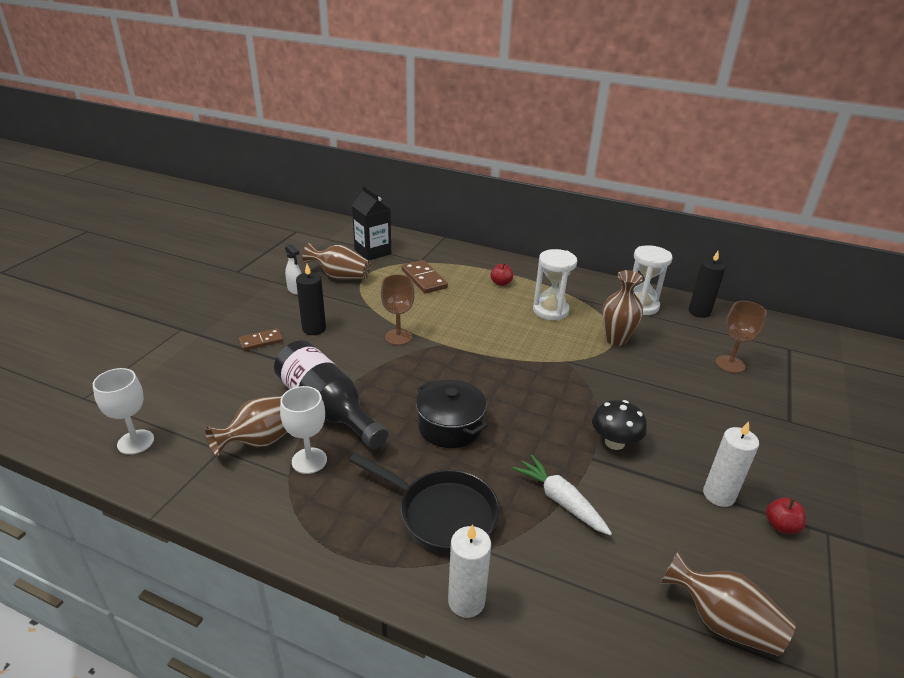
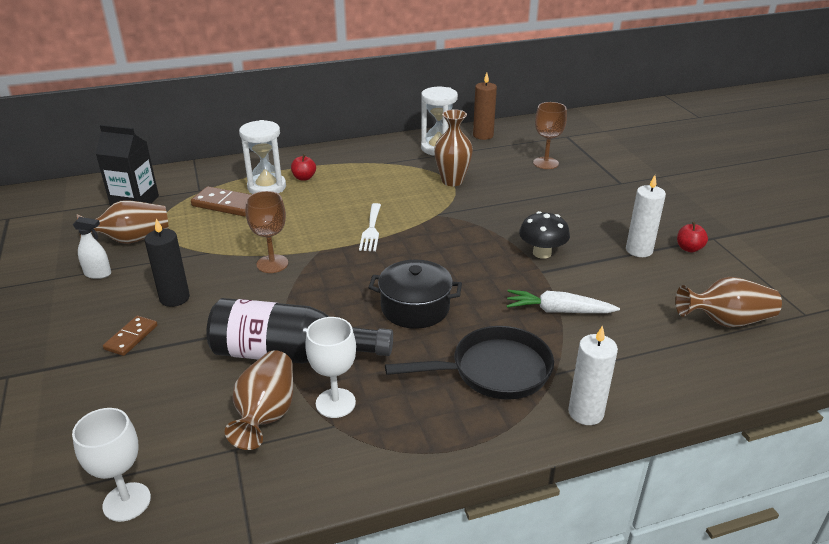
camera: 40 degrees left, 0 degrees up
(497, 347) = (371, 230): none -> white fork
(550, 311) = (375, 182): white hourglass -> white hourglass (267, 187)
(699, 312) = (483, 135): black candle -> brown candle

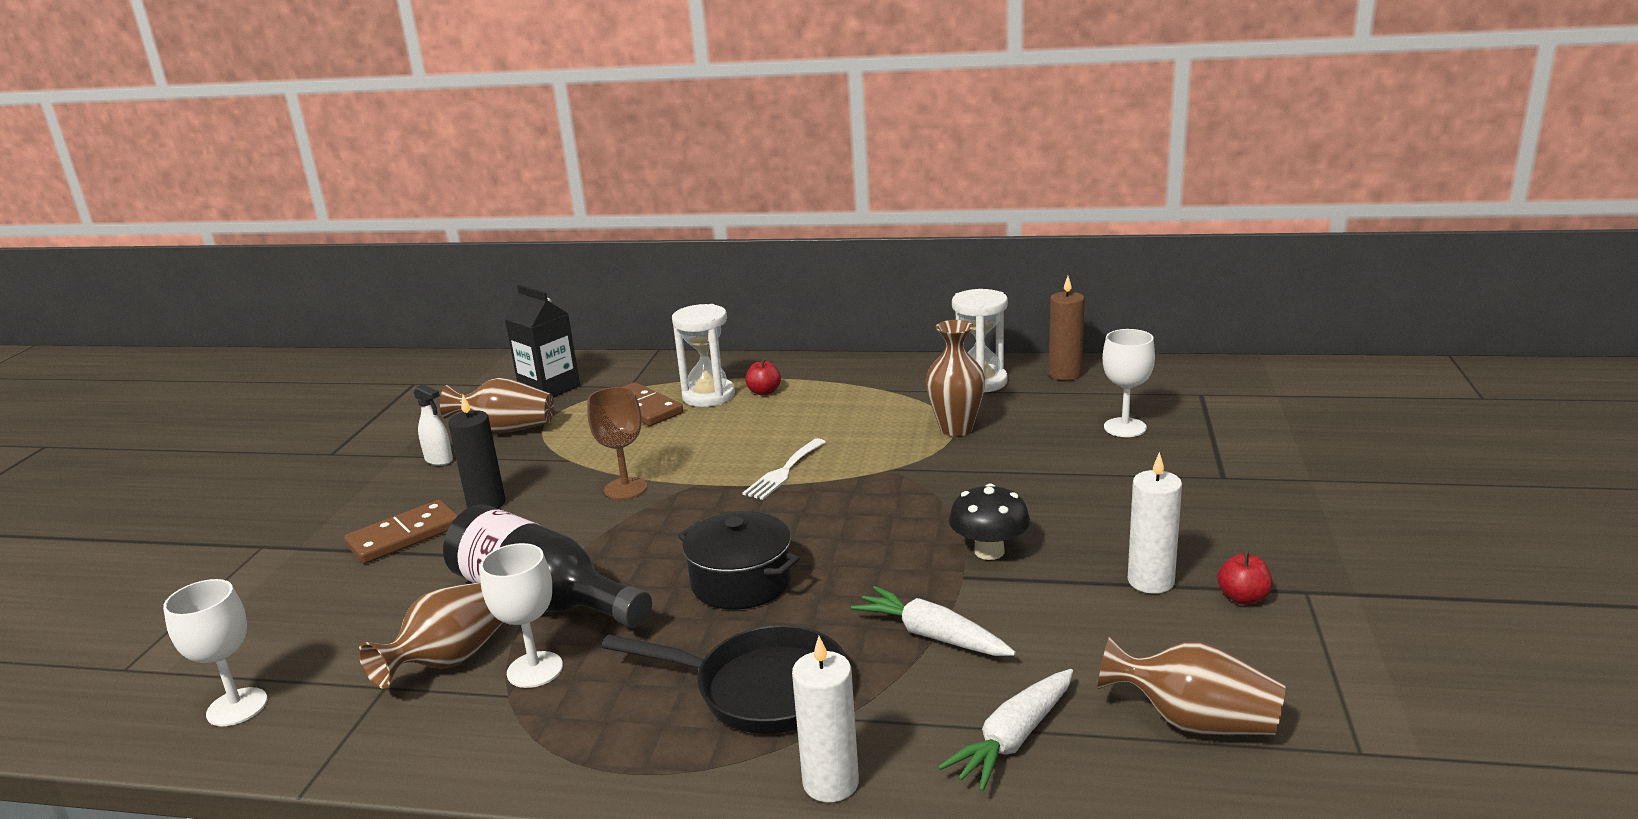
camera: 30 degrees right, 10 degrees down
(131, 337) = (404, 536): brown domino -> brown domino, size x1.56
(545, 163) = (1125, 427): brown goblet -> white goblet
(654, 357) = (1013, 739): none -> white carrot

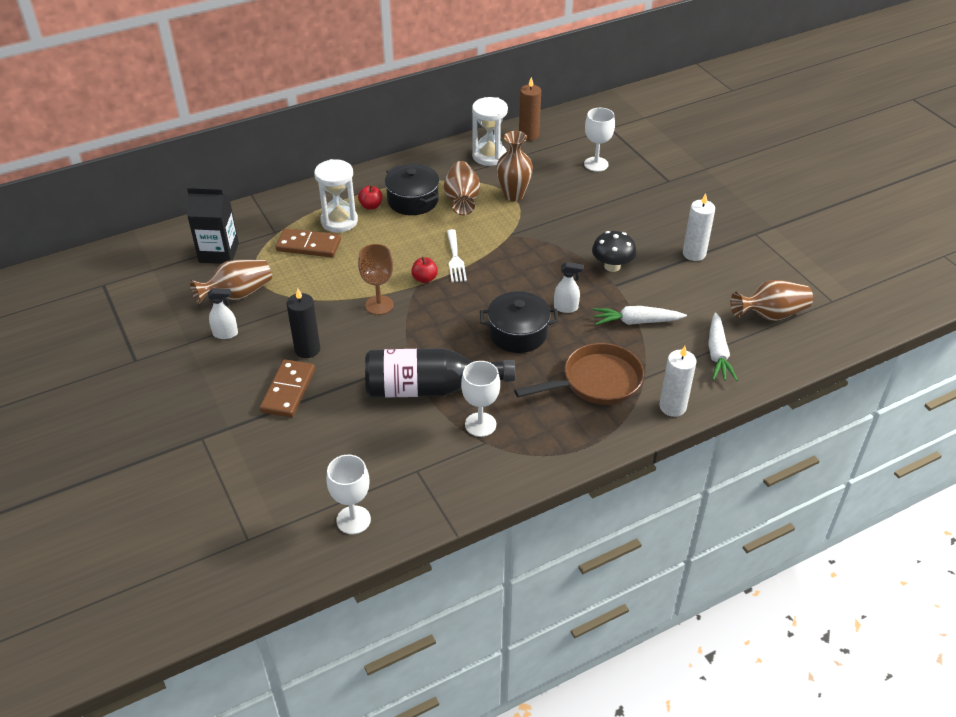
camera: 40 degrees left, 20 degrees up
(452, 659) = (429, 440): brown vase -> brown vase (462, 200)
(762, 689) = (596, 382): black pan -> brown pan
(819, 400) = (413, 200): none -> black pot
(850, 577) = (566, 308): none -> white spray bottle
(1243, 598) = (736, 247): red apple -> red apple (424, 279)

